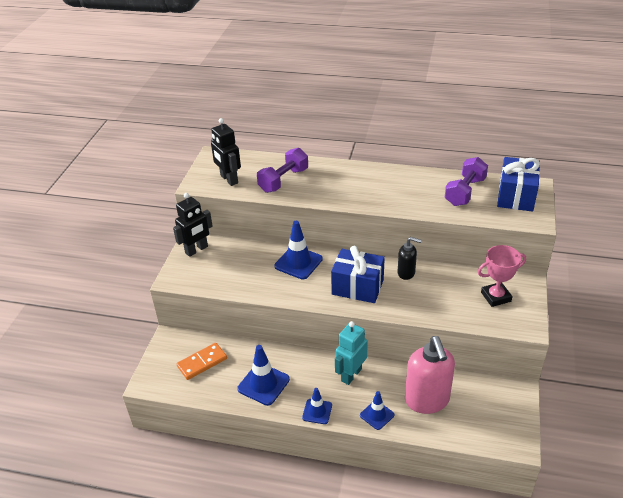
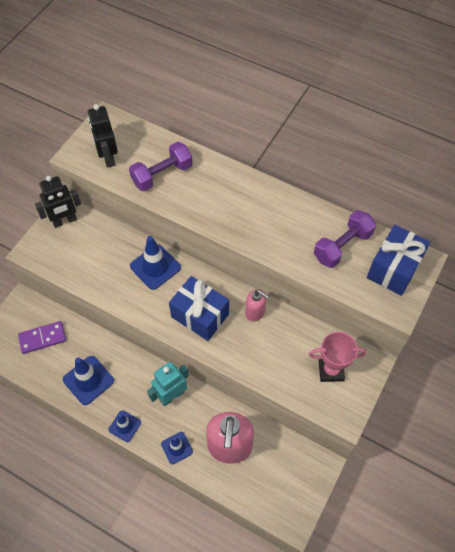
camera: 15 degrees right, 20 degrees up
(202, 362) = (42, 338): orange domino -> purple domino
(406, 273) = (255, 312): black soap dispenser -> pink soap dispenser

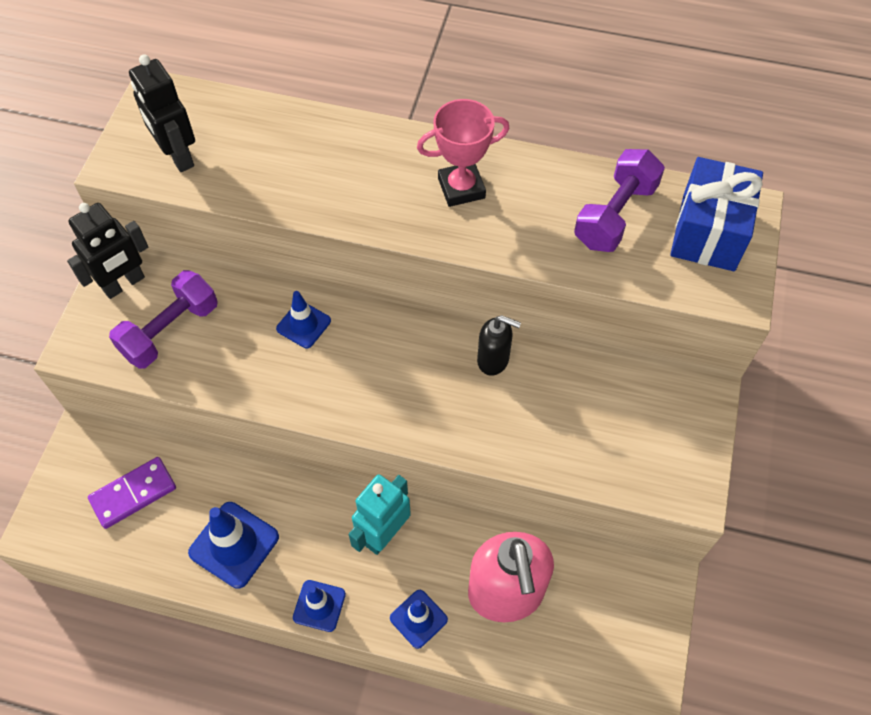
camera: 15 degrees left, 0 degrees up
(155, 267) = (303, 325): blue traffic cone -> blue traffic cone, size x0.62
(162, 175) = (280, 165): purple dumbbell -> purple dumbbell (170, 331)
(200, 315) = (403, 386): blue gift -> none
(255, 312) = (493, 360): pink soap dispenser -> black soap dispenser
(331, 370) = (645, 423): pink trophy -> pink trophy (461, 188)

